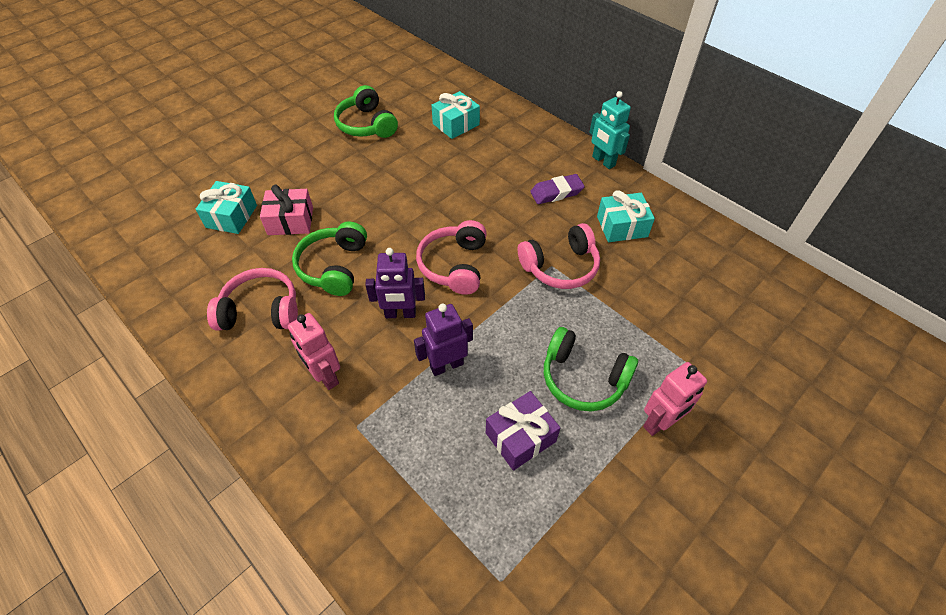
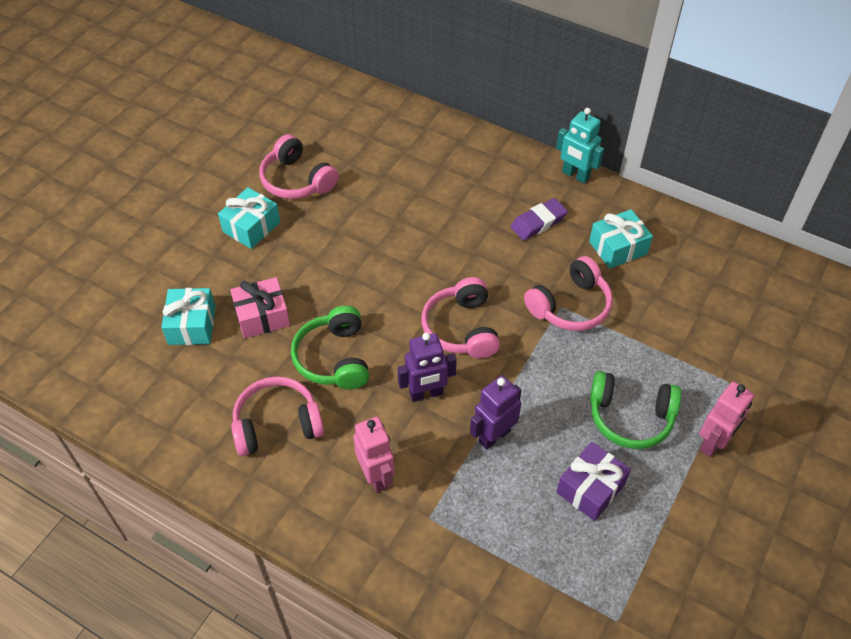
camera: 15 degrees left, 0 degrees up
(325, 376) = (376, 476): pink robot -> pink robot turned 150 degrees counterclockwise
(366, 125) = (297, 180): green headphones -> pink headphones
(456, 124) = (399, 160): turquoise gift -> turquoise gift (251, 227)

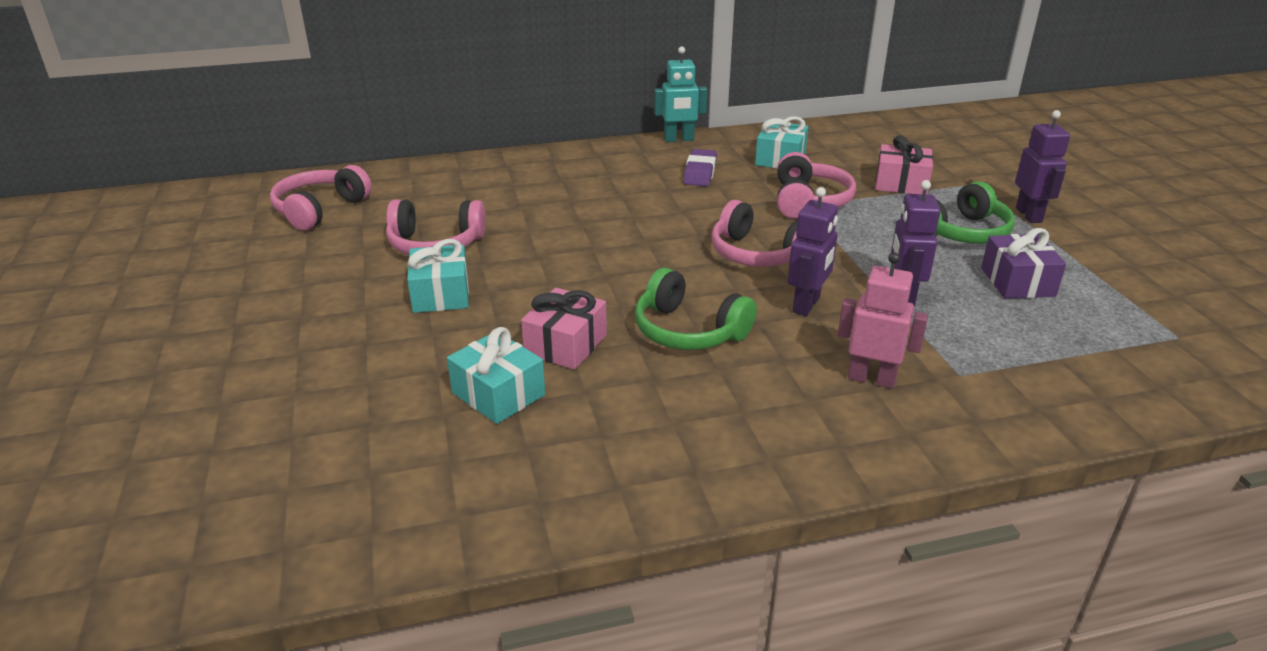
camera: 45 degrees left, 20 degrees down
(277, 424) = (722, 406): pink headphones -> pink headphones (320, 209)
(668, 338) = (901, 184): none -> pink gift
(713, 443) = (1029, 215): pink robot -> purple robot

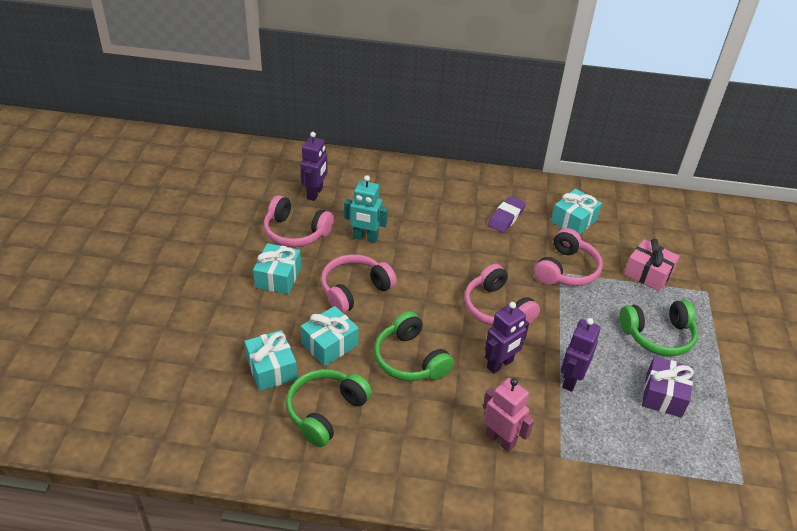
camera: 20 degrees right, 10 degrees up
(320, 209) = (241, 178): pink headphones -> pink headphones (354, 290)
(565, 344) = (329, 344): pink gift -> turquoise gift
(613, 419) = (325, 411): none -> green headphones
(679, 139) = (512, 178): turquoise robot -> turquoise robot (365, 238)
(1029, 215) = (724, 336): purple robot -> purple robot (315, 193)

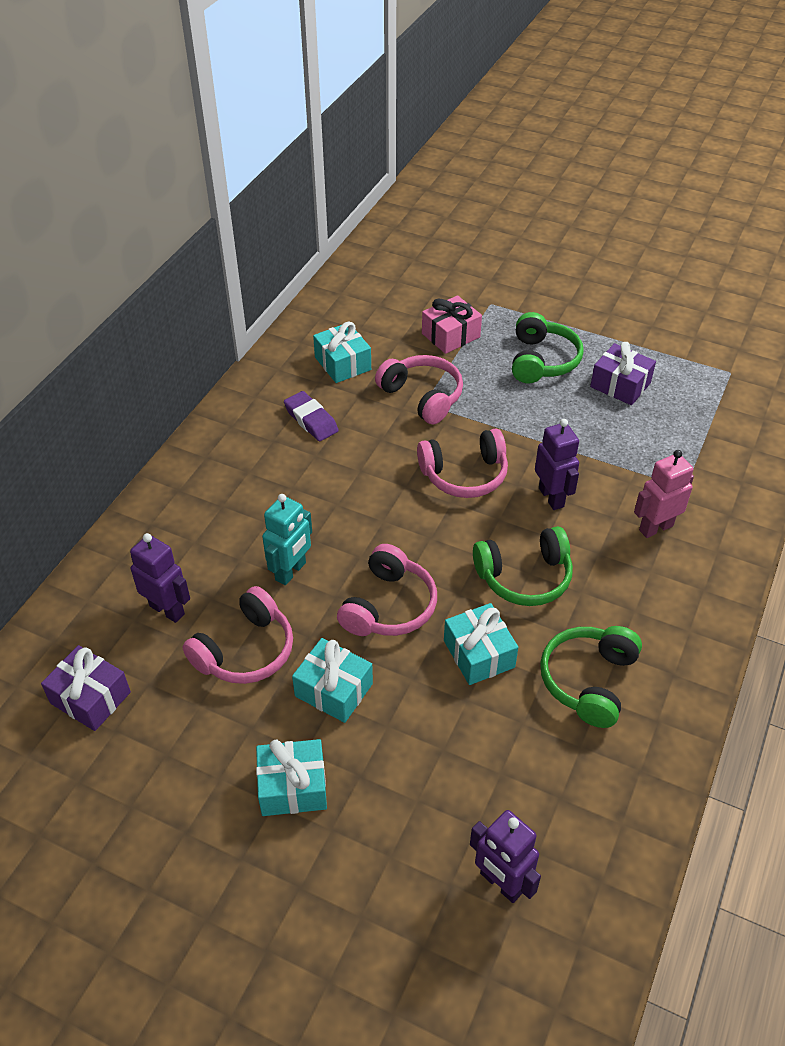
camera: 70 degrees left, 5 degrees up
(244, 181) = (90, 698): none -> purple gift
(271, 368) = (505, 728): turquoise gift -> turquoise gift (293, 787)
(325, 411) = (588, 681): green headphones -> green headphones turned 60 degrees clockwise
(354, 290) = (389, 606): pink headphones -> pink headphones turned 135 degrees counterclockwise
(571, 380) = (586, 446): purple robot -> purple robot (501, 883)

